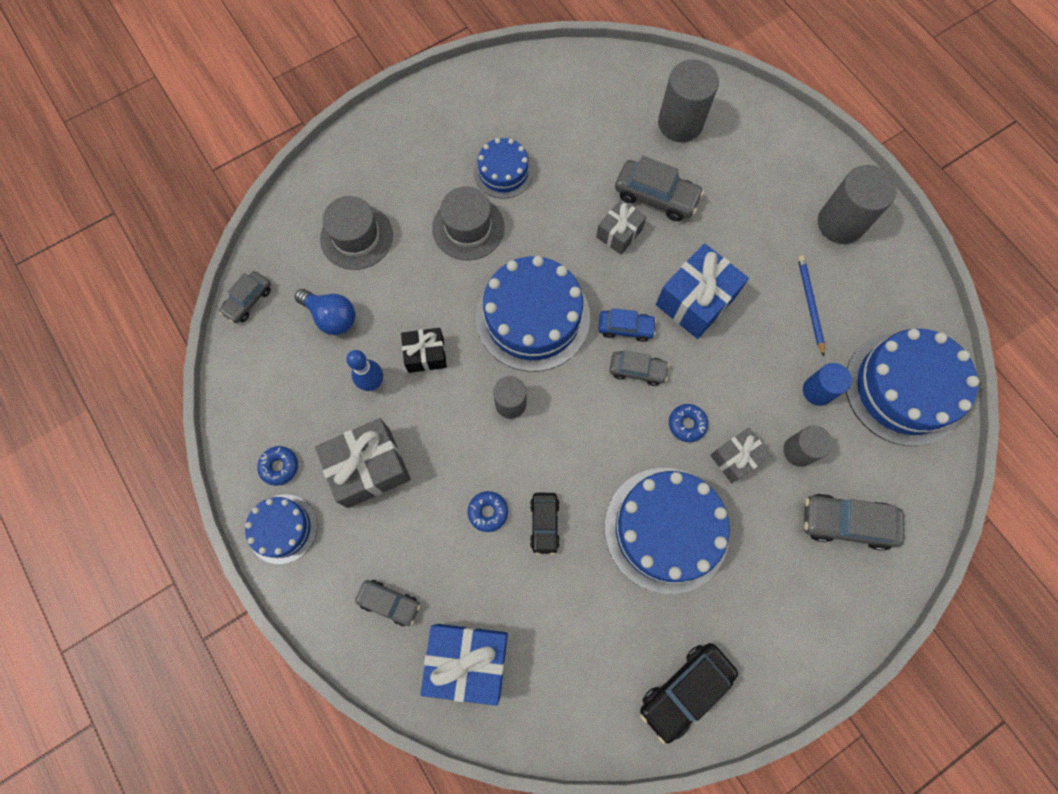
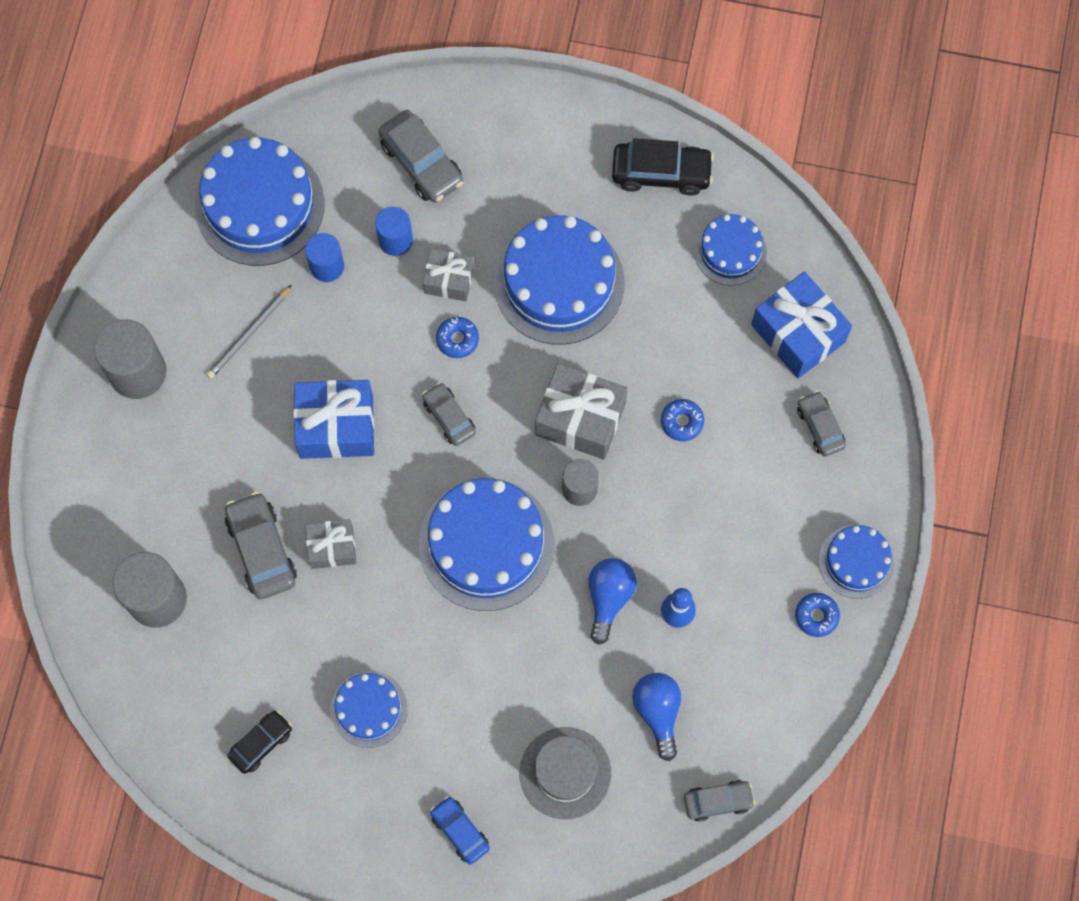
camera: 135 degrees left, 0 degrees up
(369, 468) = (744, 545): grey gift -> grey gift (580, 419)
(426, 355) = (609, 598): black gift -> blue light bulb
(468, 228) = (457, 683): grey hat -> none
(544, 524) = (647, 372): black car -> black car (261, 743)
(576, 677) = (730, 251): none -> blue cake
(625, 328) = (420, 460): blue car -> blue car (460, 831)
(798, 451) = (395, 240): grey cylinder -> blue cylinder
(810, 304) = (248, 334): blue pencil -> grey pencil

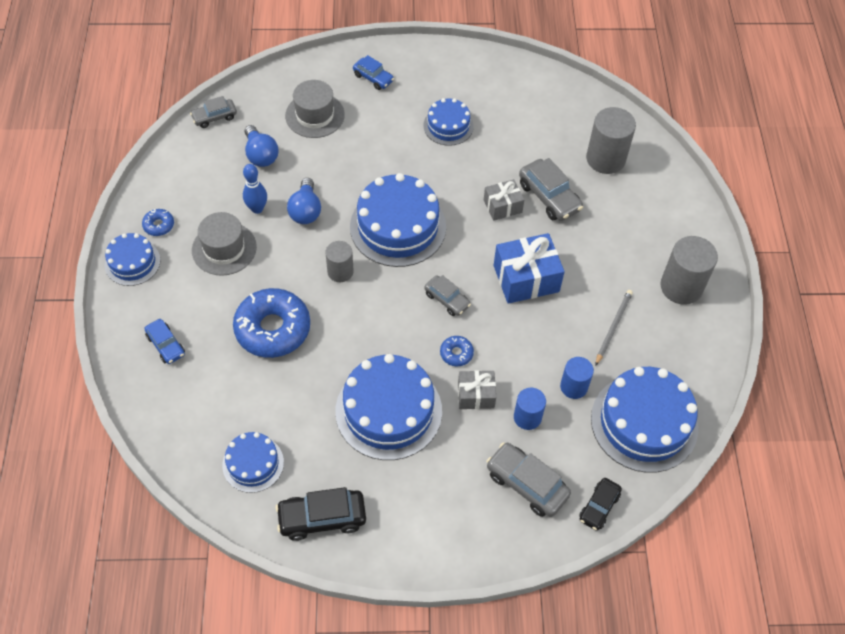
camera: 165 degrees right, 15 degrees down
(261, 743) = (509, 98): black car -> black car (599, 507)
(580, 419) = (349, 317): grey gift -> none
(682, 422) = (273, 329): blue donut -> blue donut, size x2.29
(730, 558) = (224, 248): none -> grey hat
(798, 333) = (189, 410): blue gift -> none
(820, 427) = (166, 345): grey car -> blue car

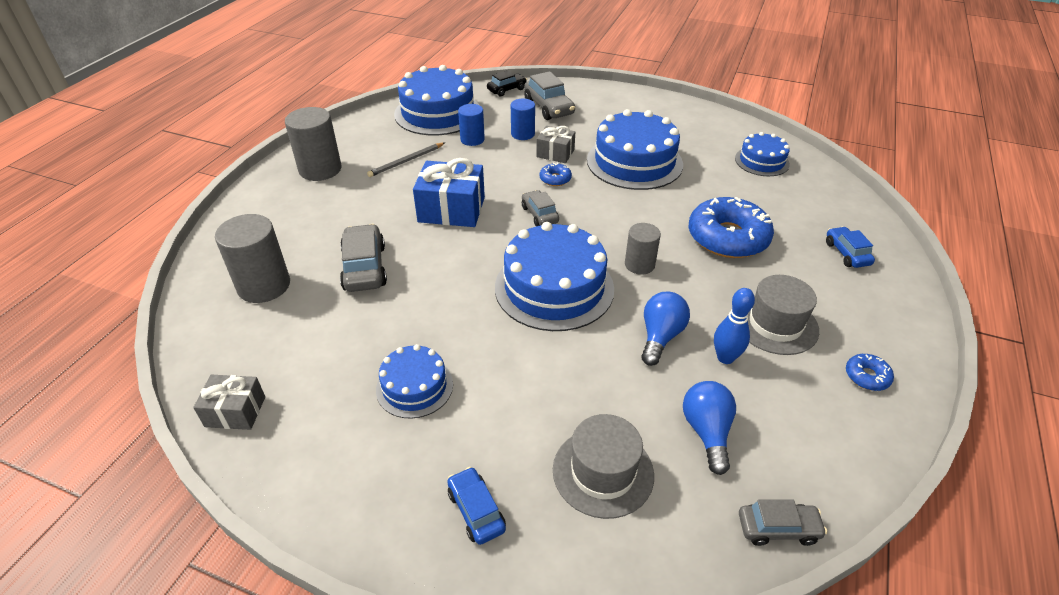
camera: 155 degrees left, 15 degrees down
(132, 262) = (898, 342): blue cake -> none
(322, 518) = (710, 126): black car -> none
(502, 206) = (422, 273): grey gift -> grey gift (235, 411)

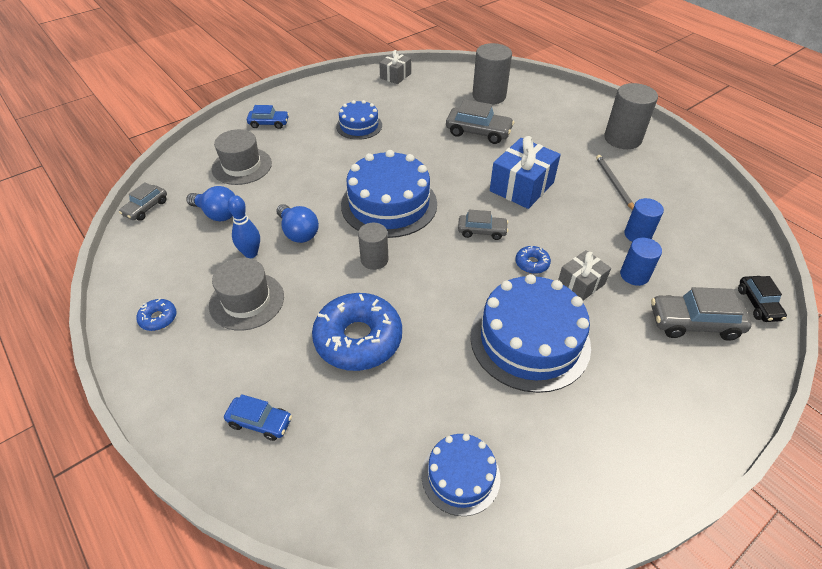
camera: 120 degrees right, 5 degrees up
(438, 113) = (708, 229): blue cake -> none

